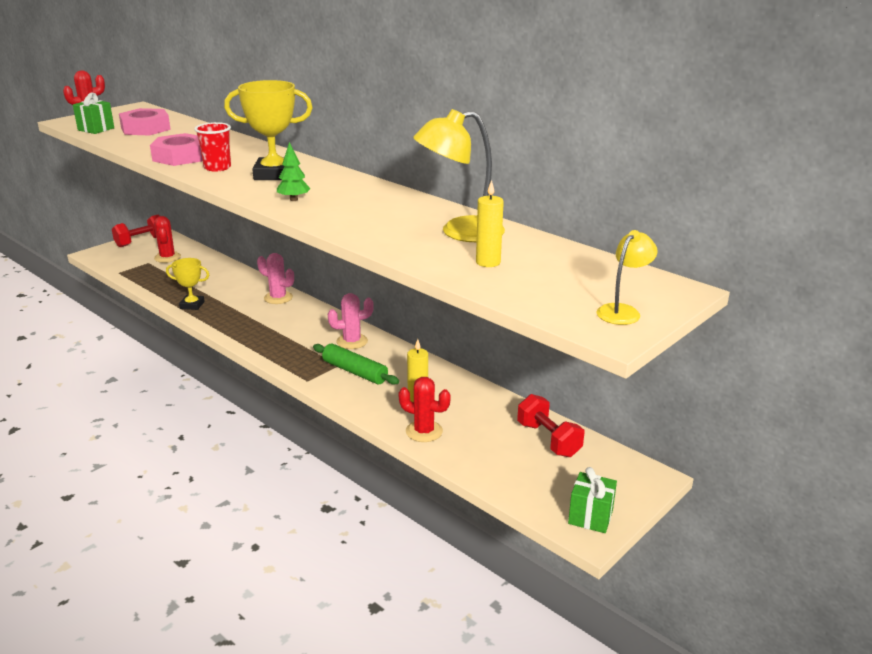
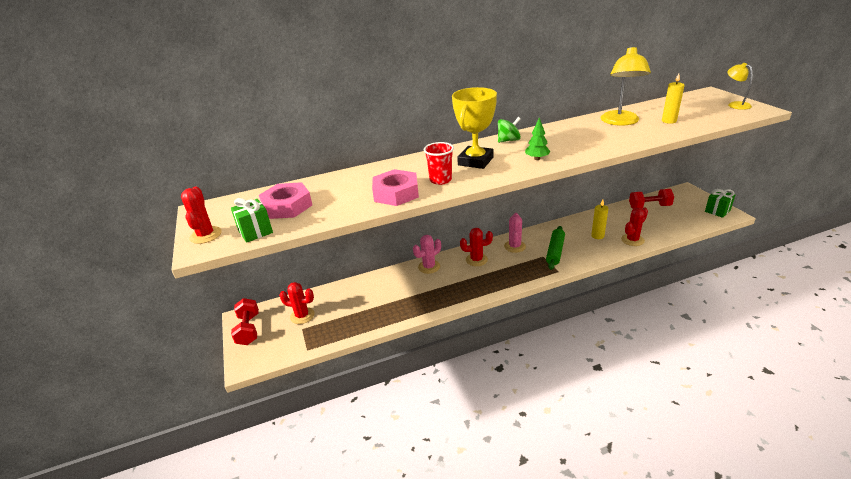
camera: 60 degrees left, 5 degrees up
(192, 305) = (410, 310): yellow trophy -> none
(307, 322) = (476, 260): none -> red cactus
(347, 181) = (508, 140): none -> green spinning top
(355, 372) = (555, 251): green rolling pin -> green rolling pin turned 45 degrees counterclockwise

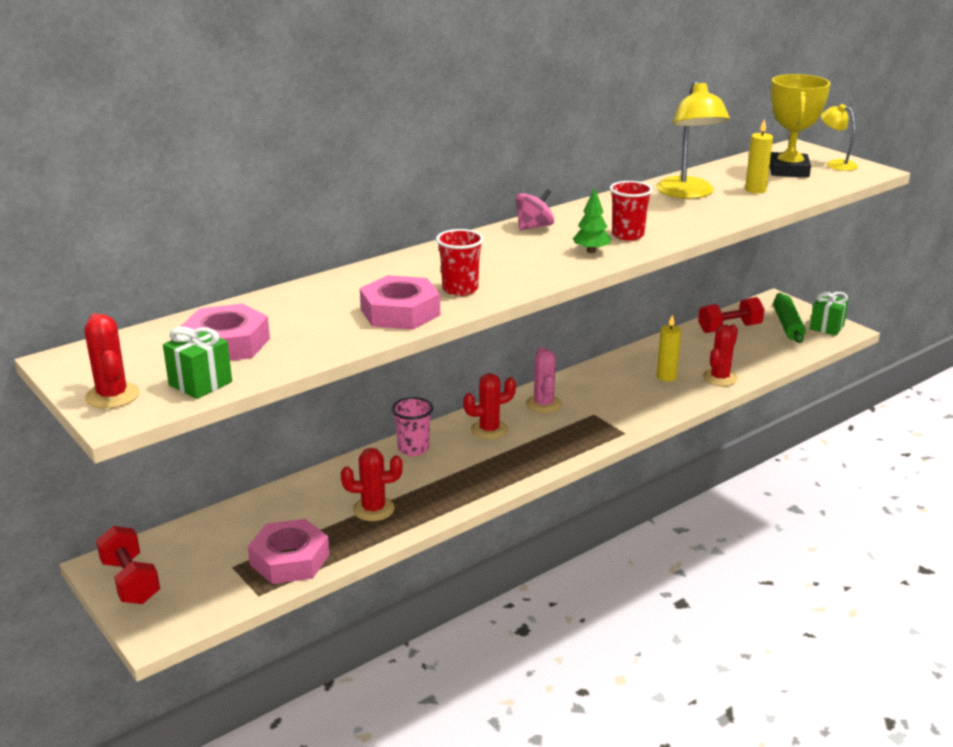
camera: 20 degrees left, 5 degrees down
(302, 316) = (222, 547): red cactus -> red cactus (373, 509)
(333, 329) = (289, 559): none -> pink nut
(429, 267) = (413, 449): pink cactus -> pink cup
(475, 161) = (499, 259): yellow trophy -> yellow trophy (788, 170)
(508, 140) = (534, 227): green spinning top -> pink spinning top
(555, 251) = (610, 405): green rolling pin -> green rolling pin (787, 325)
(566, 149) = (627, 235): none -> red cup

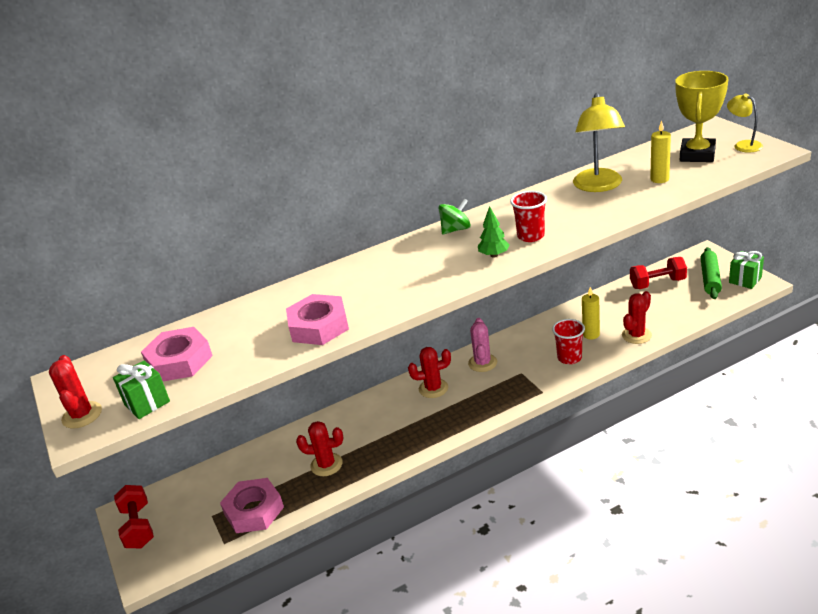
camera: 15 degrees right, 5 degrees up
(413, 449) = (370, 406): pink cup -> none
(460, 289) = (373, 300): red cup -> red cup (569, 358)
(534, 227) = (456, 229): pink spinning top -> green spinning top

